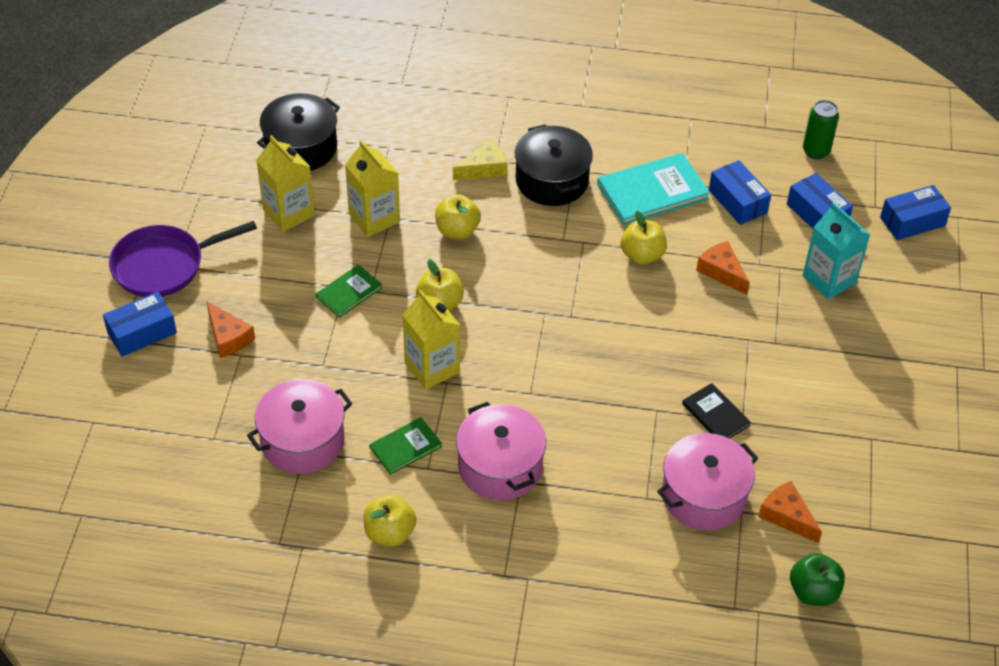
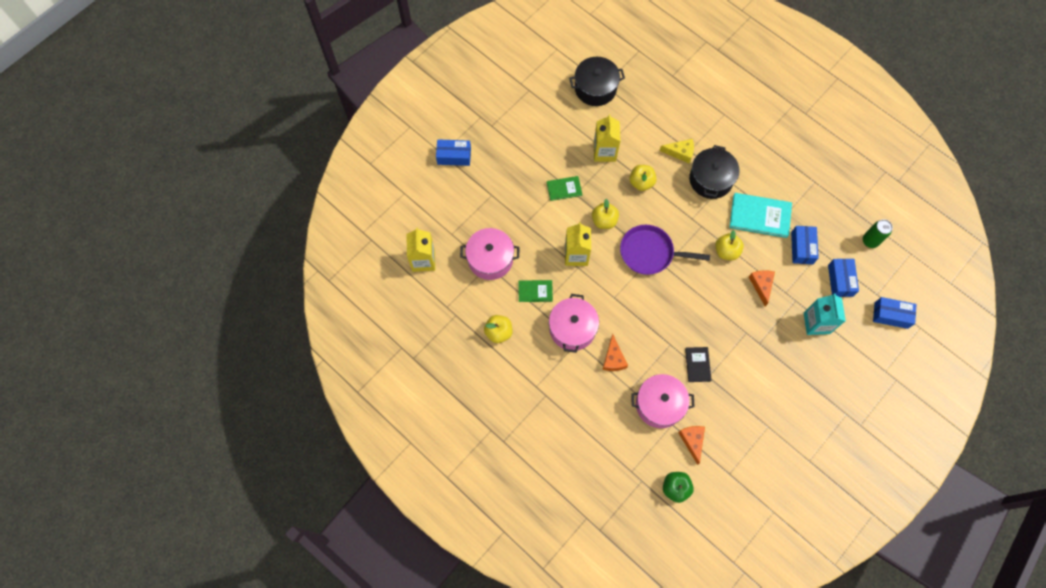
camera: 35 degrees right, 20 degrees up
(164, 265) = (486, 123): purple pan -> purple pan (650, 253)
(228, 337) = (491, 182): orange cheese -> orange cheese (613, 359)
(288, 213) = (564, 125): yellow carton -> yellow carton (423, 260)

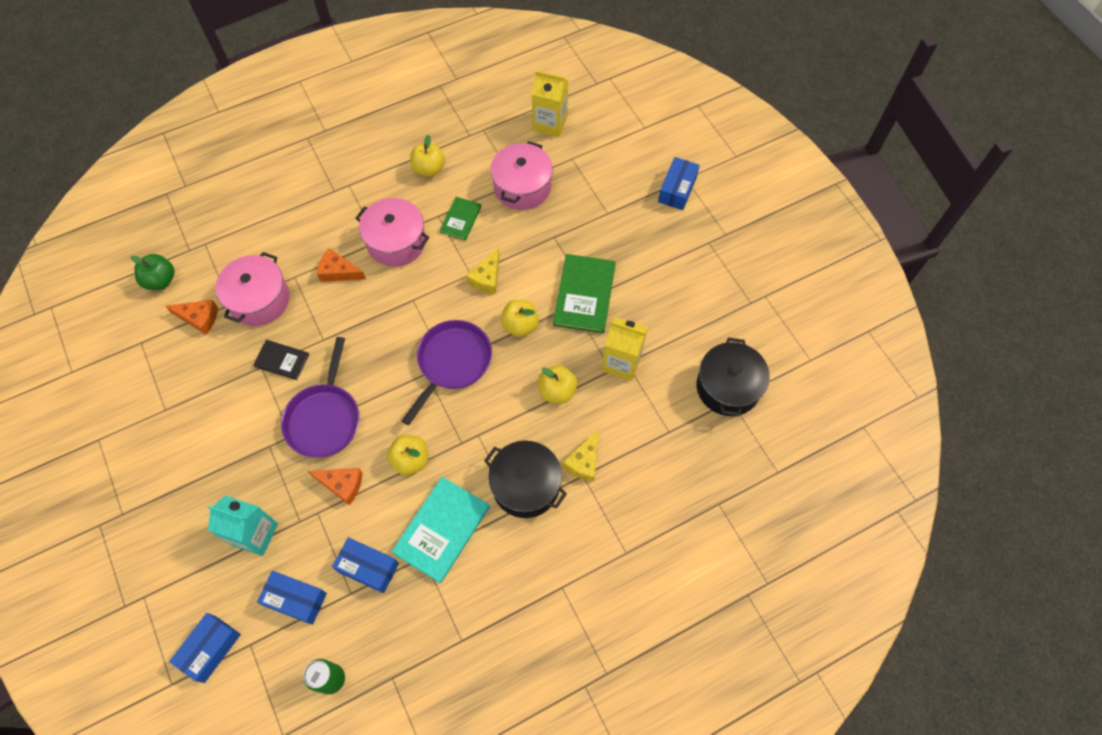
camera: 110 degrees right, 5 degrees down
(564, 189) = (584, 295): green book -> green book, size x1.76
(576, 255) = (487, 277): yellow carton -> yellow cheese
(724, 316) = (324, 418): none -> purple pan

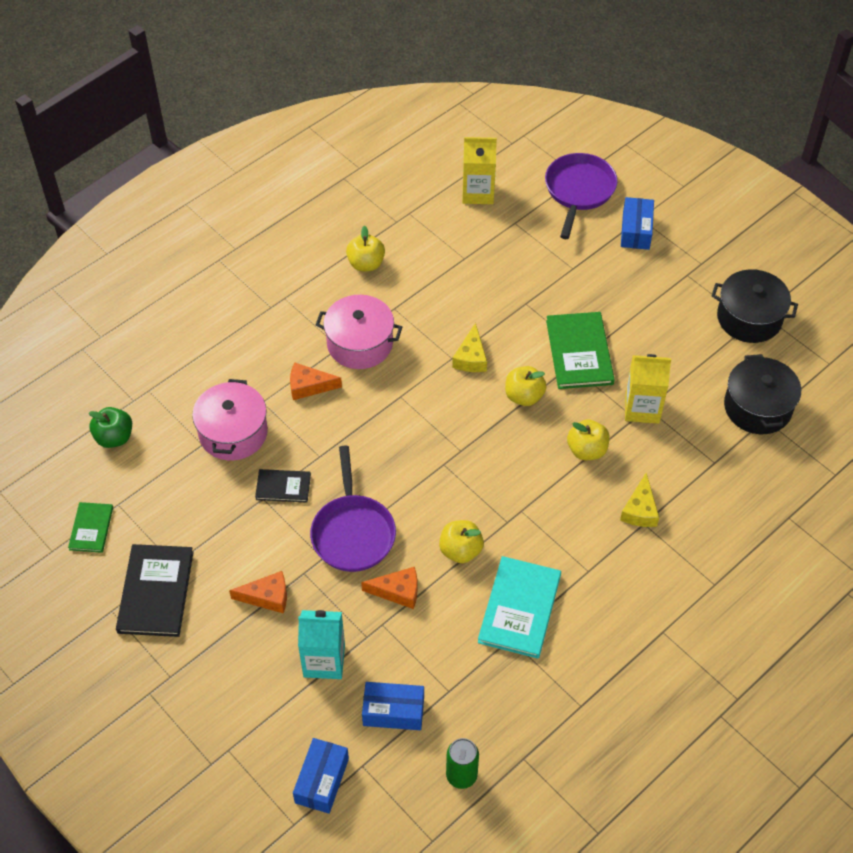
camera: 15 degrees left, 10 degrees down
(140, 431) = (155, 592): none -> black book
(199, 318) = (174, 465): orange cheese -> orange cheese (267, 597)
(368, 568) = (457, 663): blue box -> none
(452, 363) = (467, 448): purple pan -> purple pan (579, 191)
(461, 219) = (420, 307): green book -> green book (91, 528)
(522, 187) = (473, 261): pink pot -> none
(525, 485) = (589, 546): black pot -> black pot (749, 318)

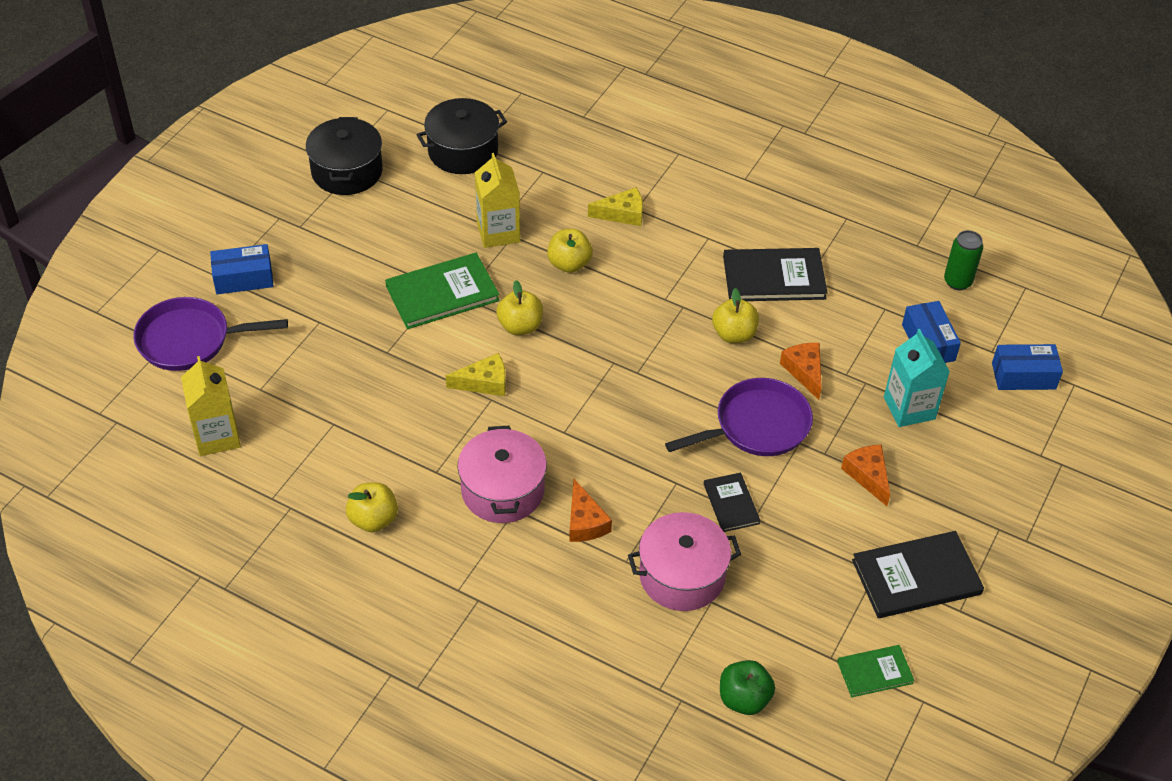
camera: 110 degrees left, 5 degrees down
(520, 608) = (774, 277): turquoise book -> black book

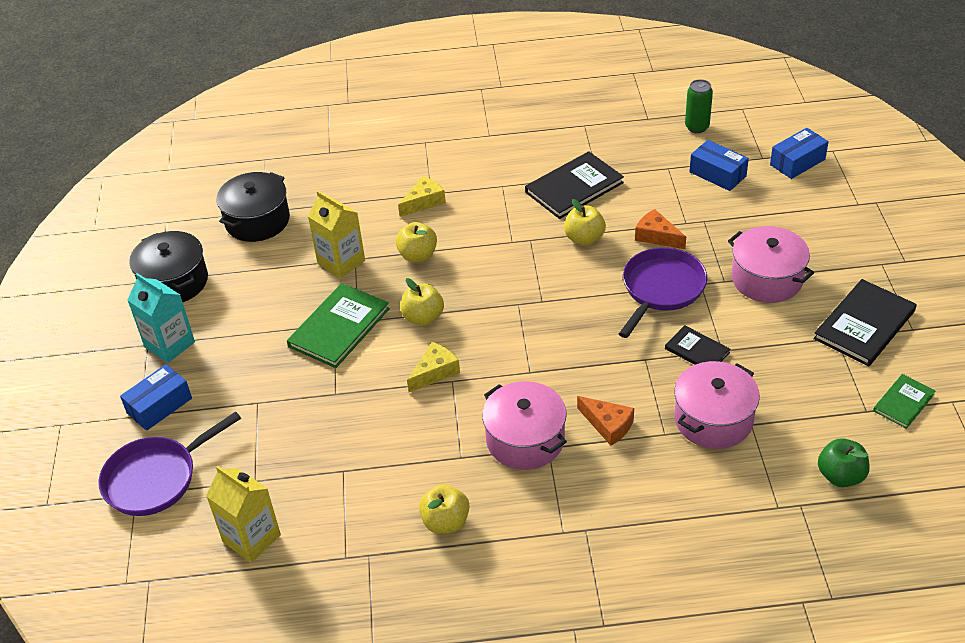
camera: 30 degrees left, 5 degrees down
(868, 476) = (767, 279): orange cheese -> pink pot
(909, 408) = (748, 221): turquoise carton -> turquoise carton (169, 344)

